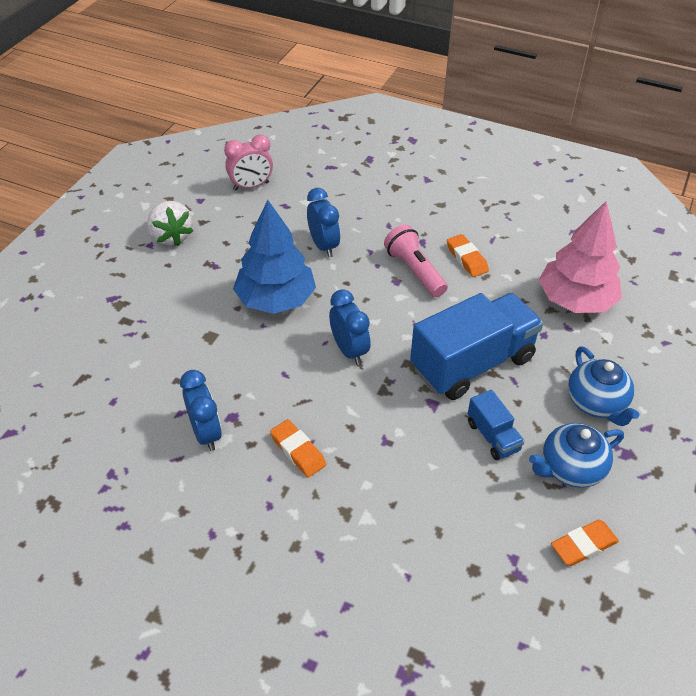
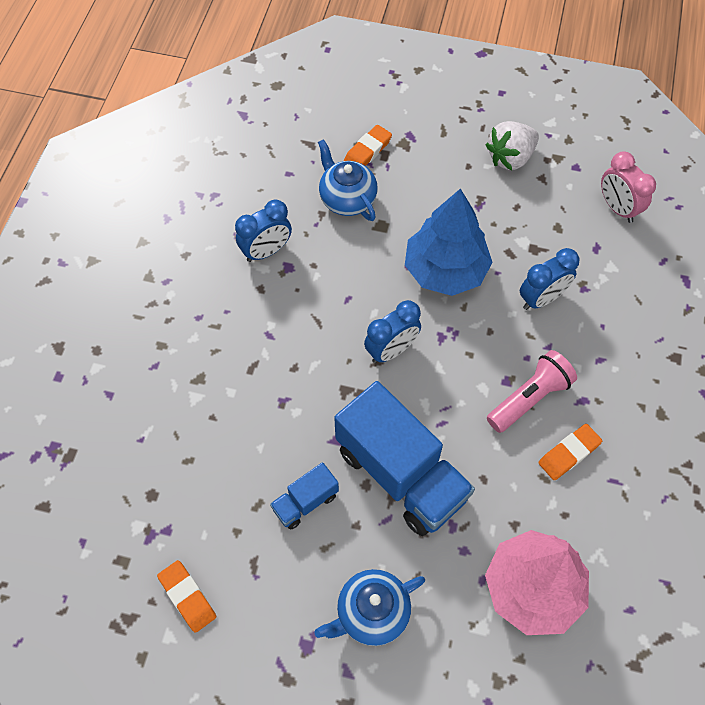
camera: 80 degrees right, 15 degrees up
(298, 451) = (259, 328): orange eraser -> orange eraser (367, 151)
(570, 468) = (277, 583): blue teapot -> blue teapot (347, 199)

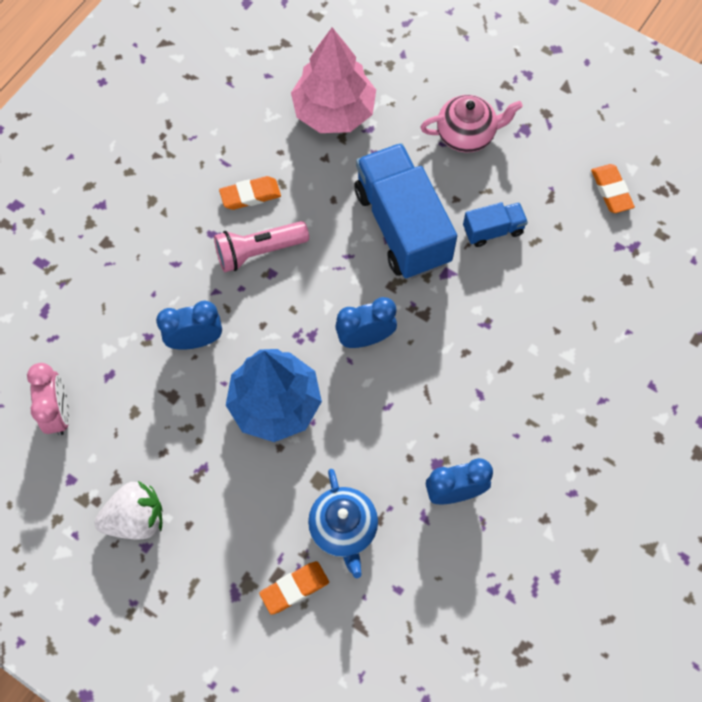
camera: 160 degrees left, 5 degrees up
(371, 612) = (467, 135): blue teapot -> pink teapot

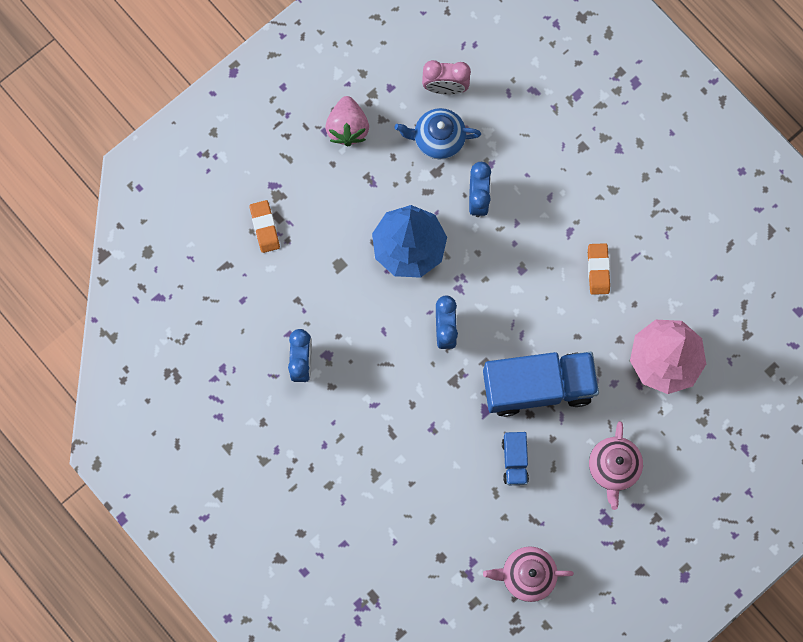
camera: 105 degrees right, 10 degrees up
(136, 519) = (347, 128): white strawberry -> pink strawberry
(259, 251) = (544, 264): pink flashlight -> none
(343, 529) = (298, 273): blue teapot -> blue teapot (438, 139)
(611, 191) = (526, 574): orange eraser -> pink teapot

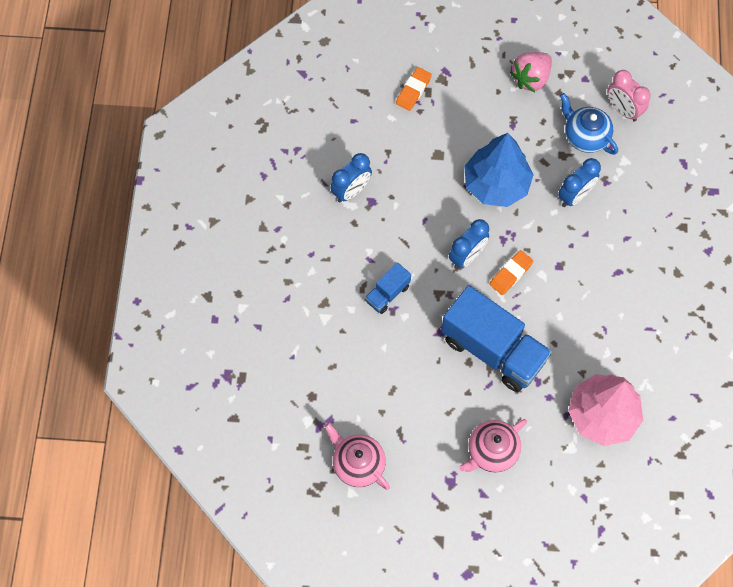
camera: 45 degrees right, 10 degrees down
(514, 460) = (427, 382): blue truck -> blue truck (387, 293)
(598, 270) = (613, 314): orange eraser -> orange eraser (511, 274)

